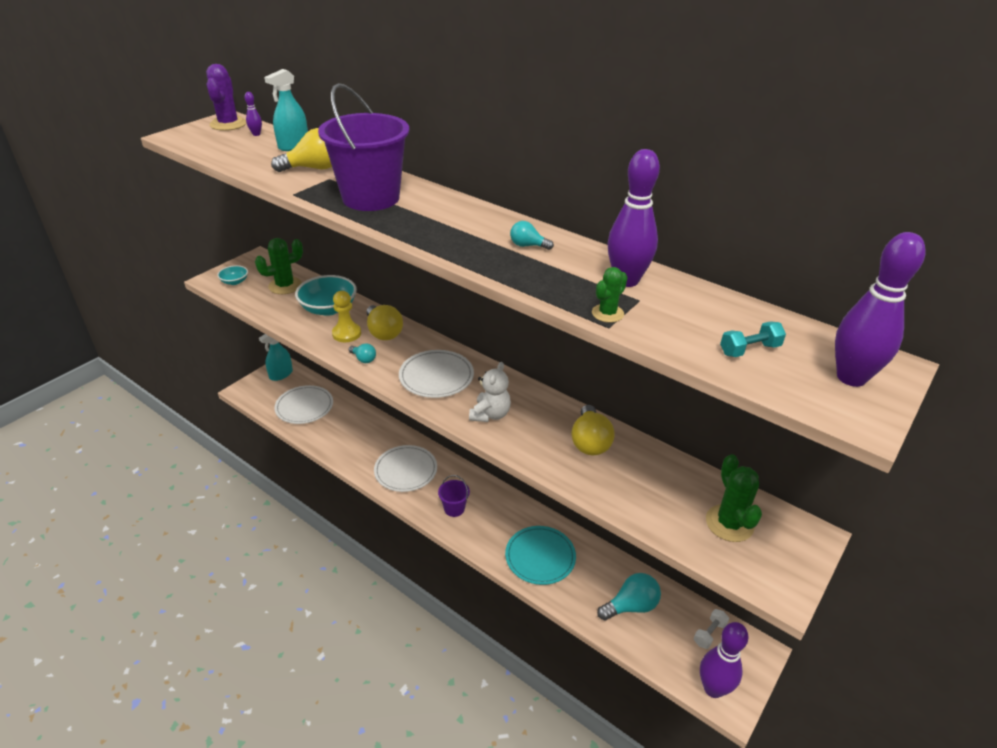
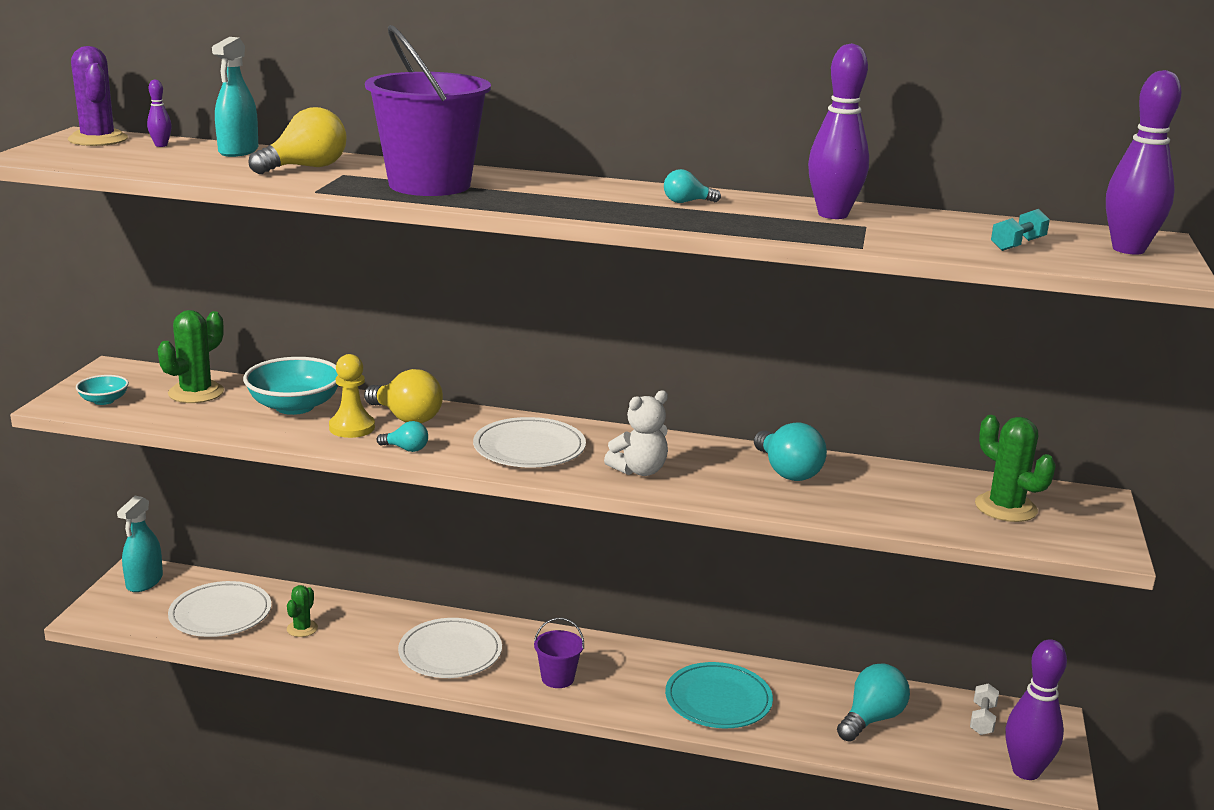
camera: 25 degrees left, 15 degrees down
(490, 414) = (639, 470): white teddy bear -> white teddy bear turned 60 degrees clockwise
(590, 442) = (787, 472): yellow light bulb -> turquoise light bulb
(607, 313) = (847, 238): green cactus -> green cactus (302, 628)

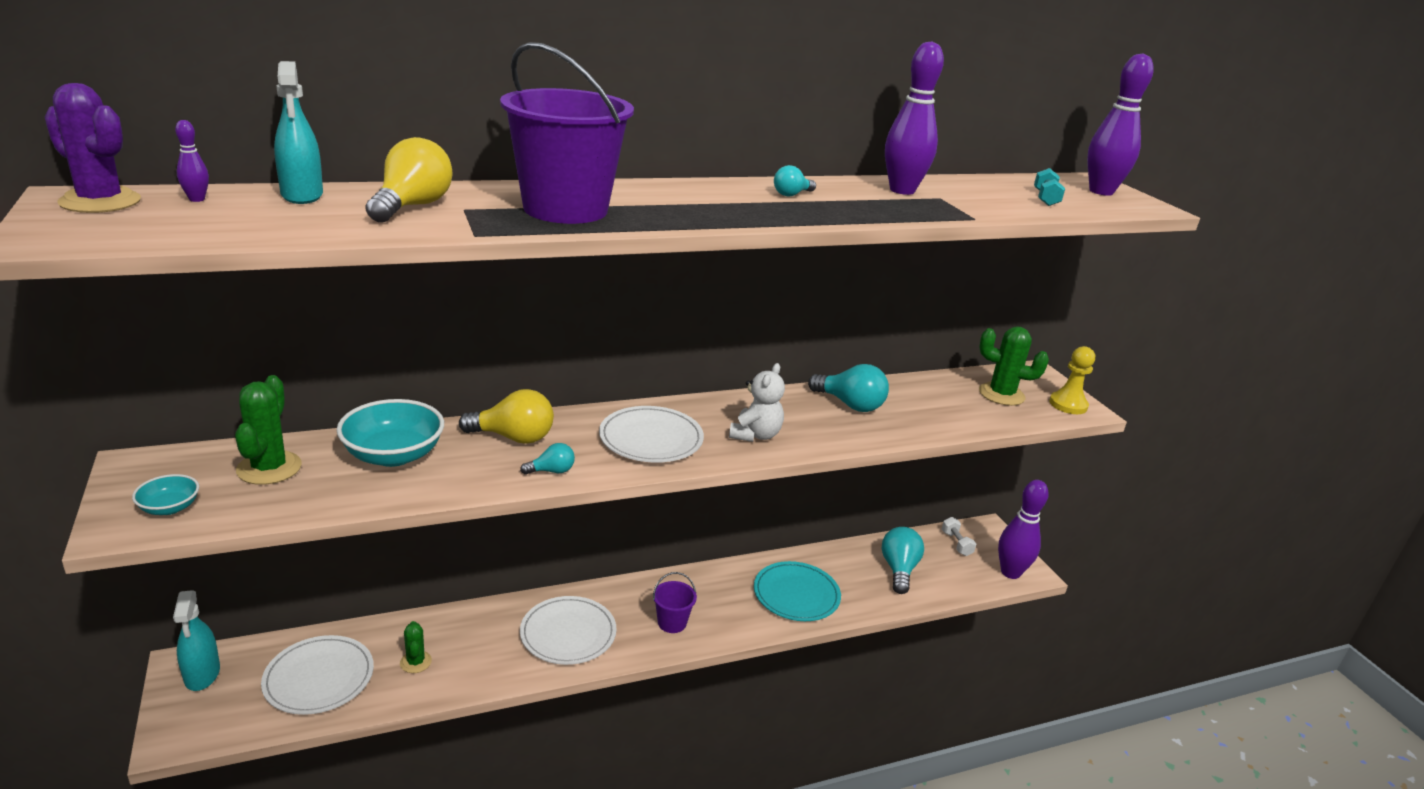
camera: 35 degrees left, 5 degrees up
(352, 428) = (476, 463): yellow pawn -> yellow pawn (1068, 404)

